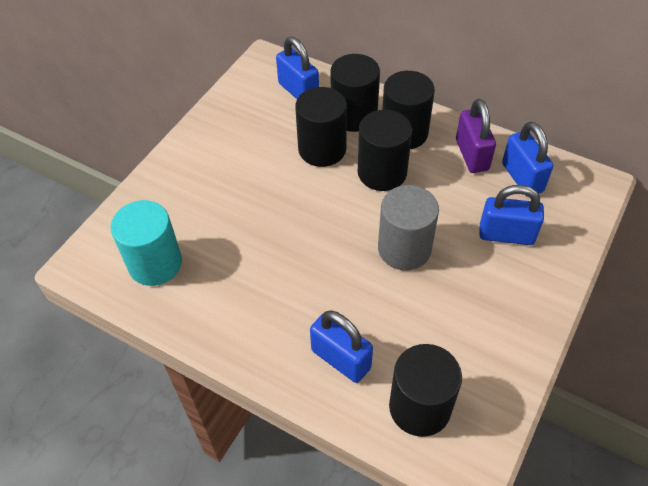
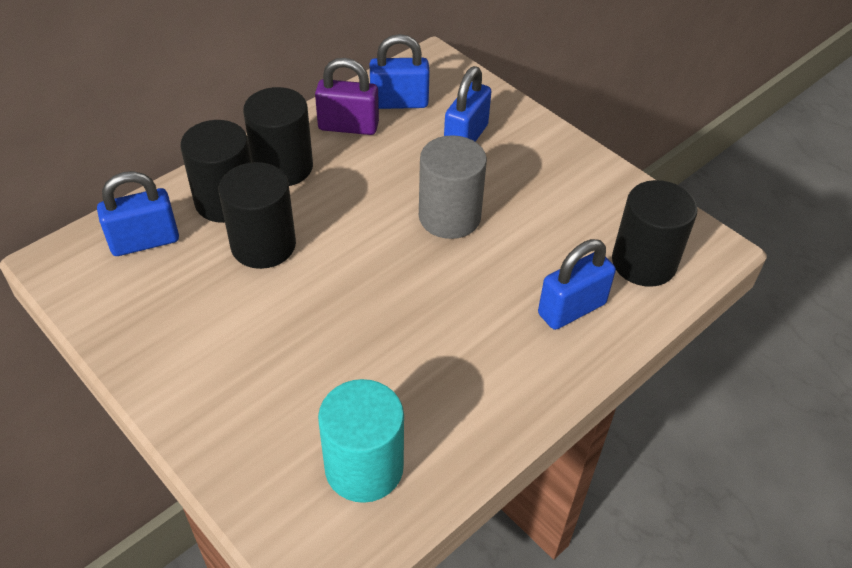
camera: 75 degrees left, 5 degrees down
(382, 172) = (332, 203): black cylinder -> none

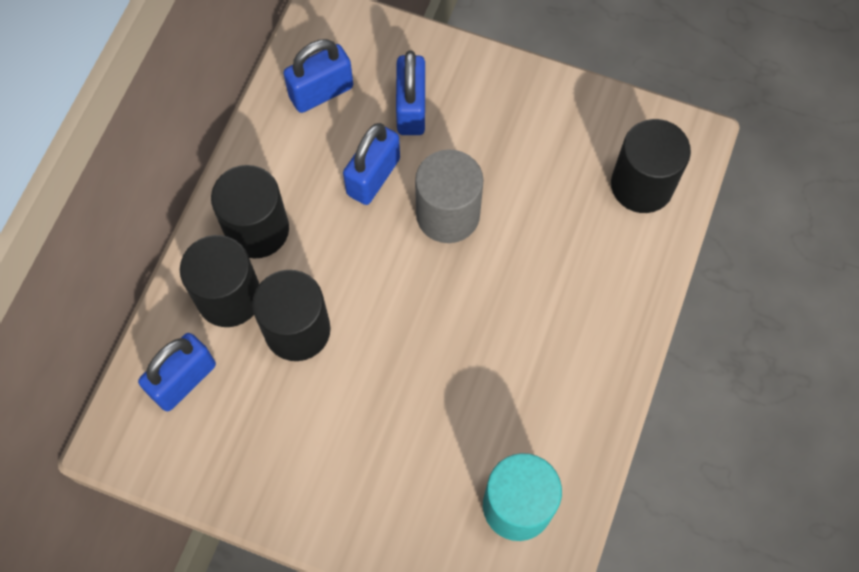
camera: 25 degrees left, 20 degrees up
(348, 126) = (289, 147): purple padlock -> none
(571, 309) = (604, 266): blue padlock -> blue padlock (373, 176)

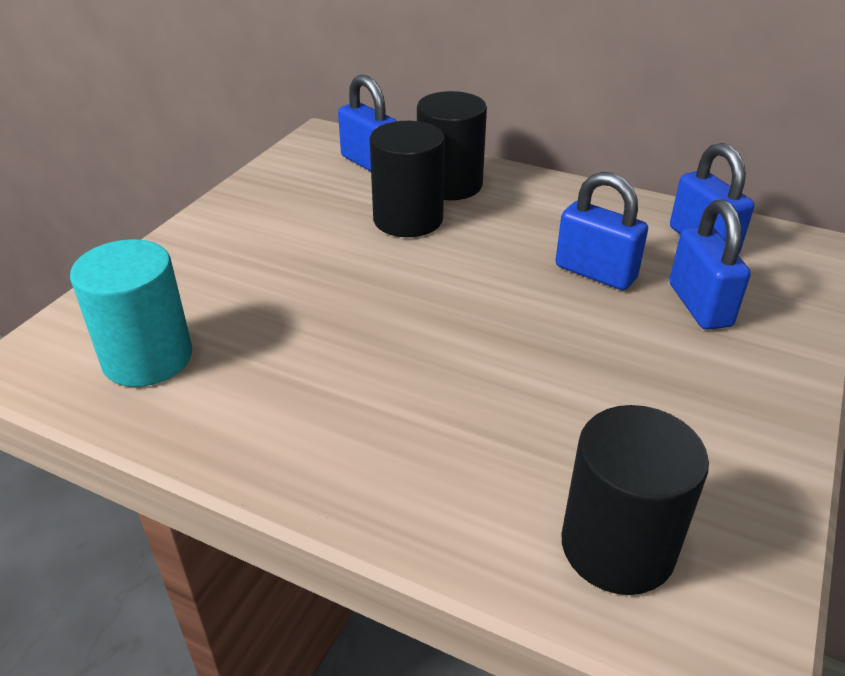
camera: 95 degrees right, 30 degrees down
(257, 229) = (523, 200): black cylinder -> none
(411, 108) = (699, 305): blue padlock -> blue padlock turned 75 degrees clockwise
(448, 214) = (547, 326): grey cylinder -> none

